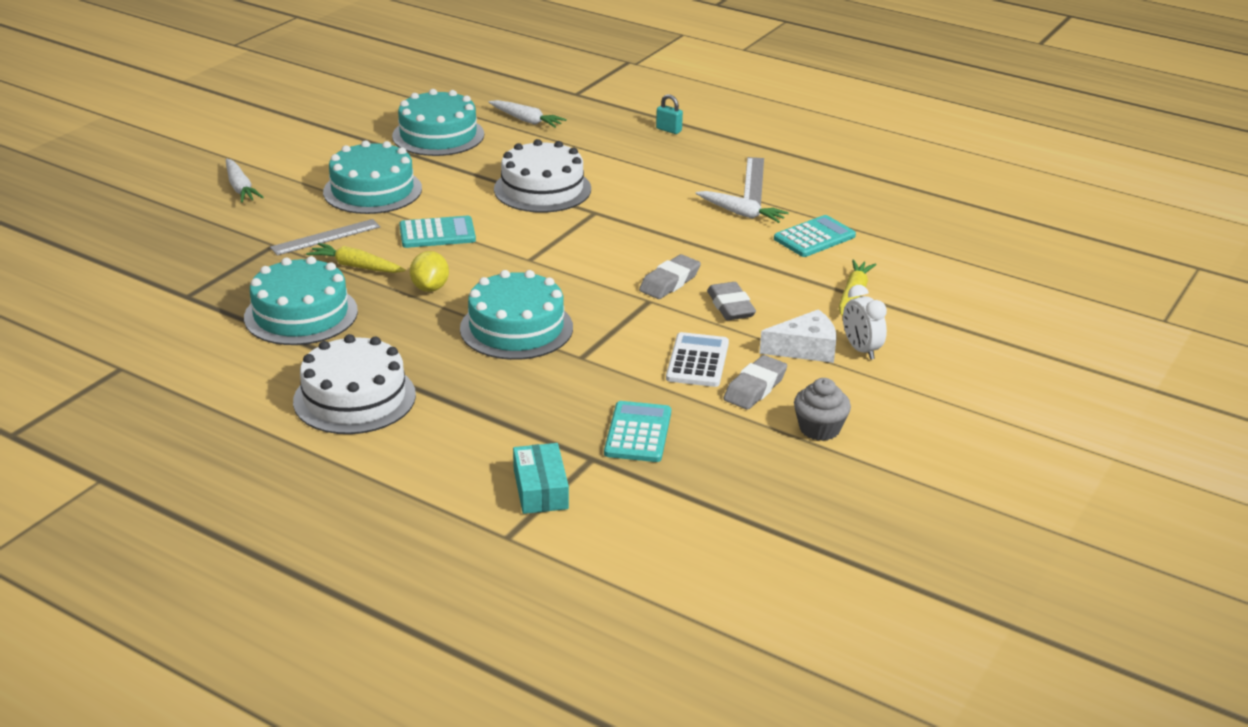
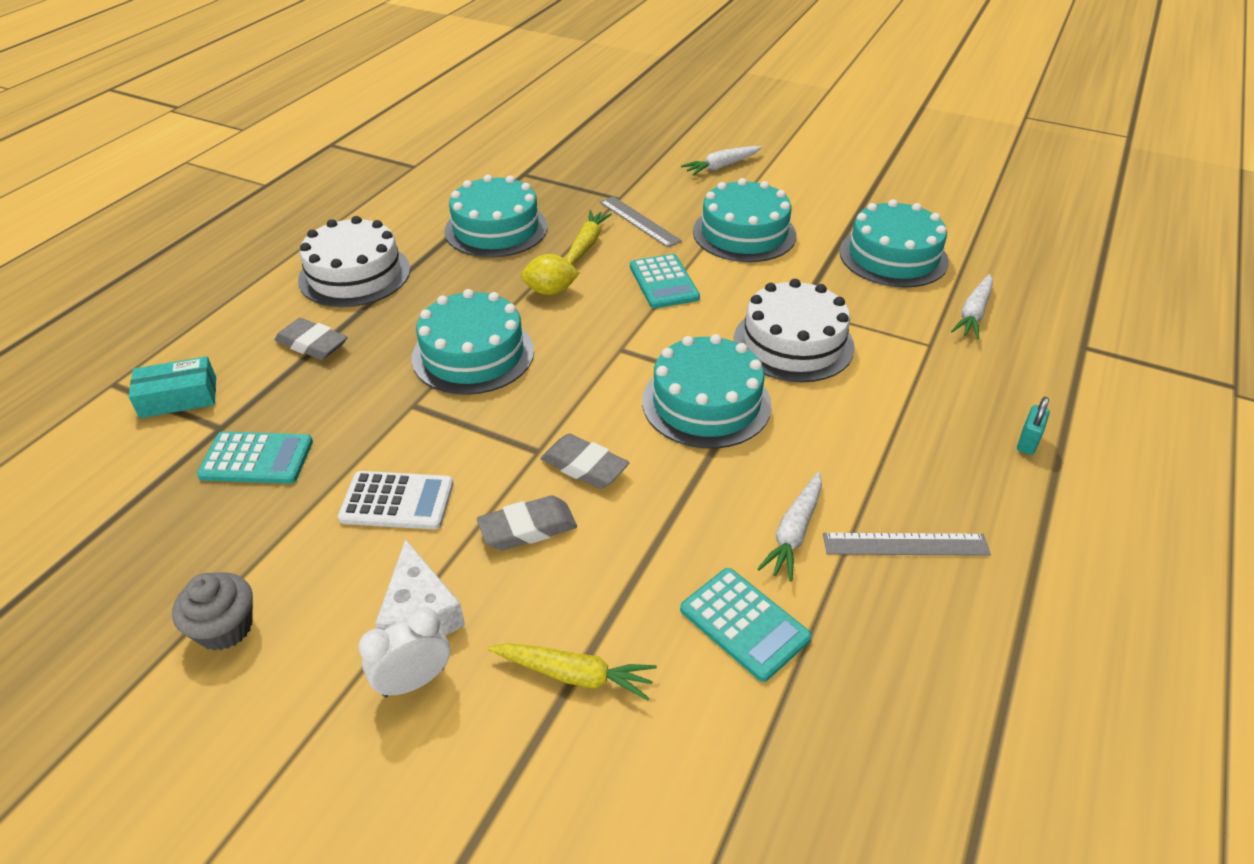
camera: 85 degrees right, 10 degrees up
(606, 230) = (706, 403): none -> turquoise cake
(755, 388) = (330, 559): grey eraser -> grey eraser (312, 344)

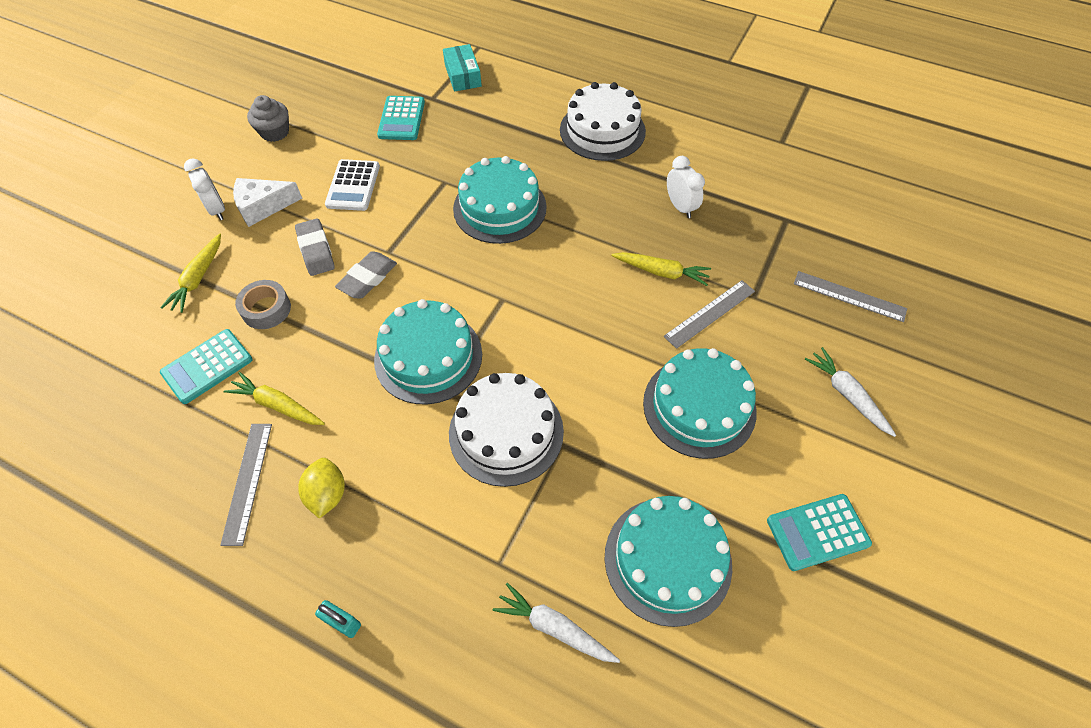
camera: 90 degrees right, 15 degrees up
(312, 344) = (514, 123): grey eraser -> none
(496, 229) = (680, 207): turquoise cake -> white clock
(550, 291) = (584, 249): yellow lemon -> yellow lemon (327, 494)
(619, 154) = (849, 296): none -> grey ruler
(638, 571) = (266, 309): none -> grey tape
(664, 282) = (602, 331): turquoise calculator -> turquoise calculator (817, 532)
(794, 532) = (277, 405): white carrot -> yellow carrot

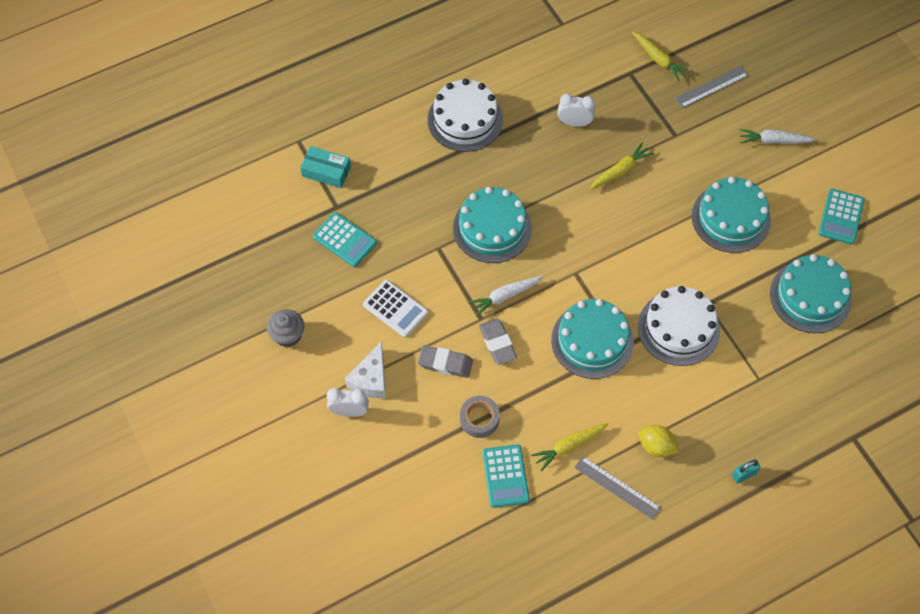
camera: 55 degrees left, 5 degrees up
(198, 278) = (415, 452): yellow carrot -> yellow carrot (658, 59)
(554, 627) = (812, 373): white carrot -> white carrot (505, 296)
(710, 313) = (671, 167): grey ruler -> none

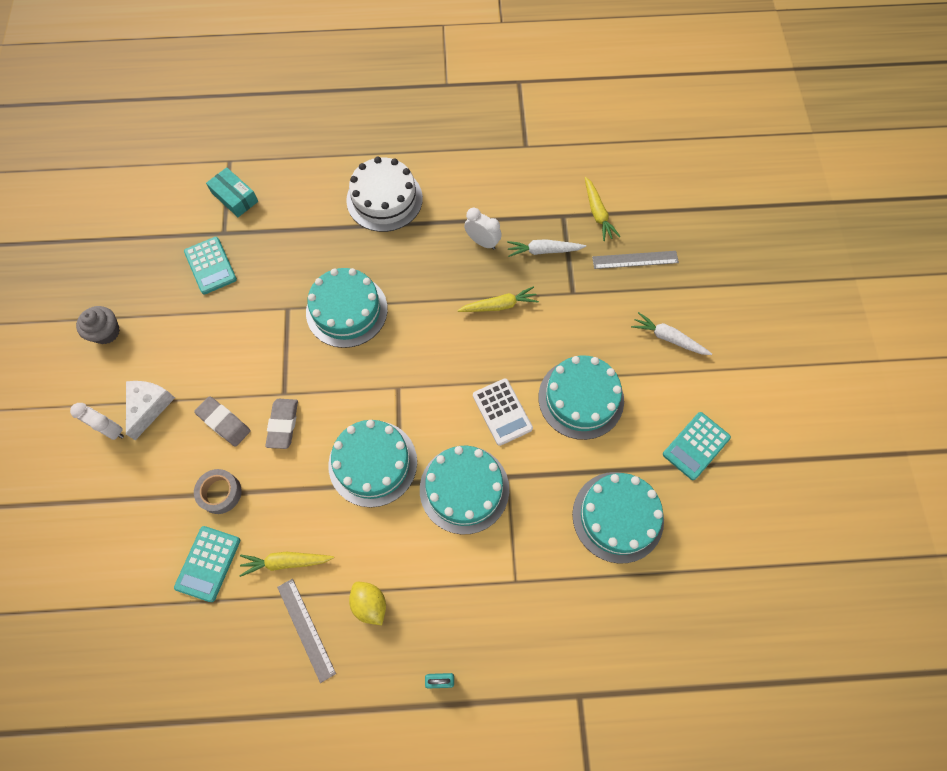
camera: 25 degrees right, 5 degrees up
(370, 379) = (149, 407): white cheese -> white cheese turned 150 degrees clockwise
(395, 309) = (213, 349): white calculator -> white calculator (502, 412)
(505, 296) = (318, 381): white carrot -> white carrot (543, 251)
(678, 328) = (464, 489): white cake -> turquoise cake

